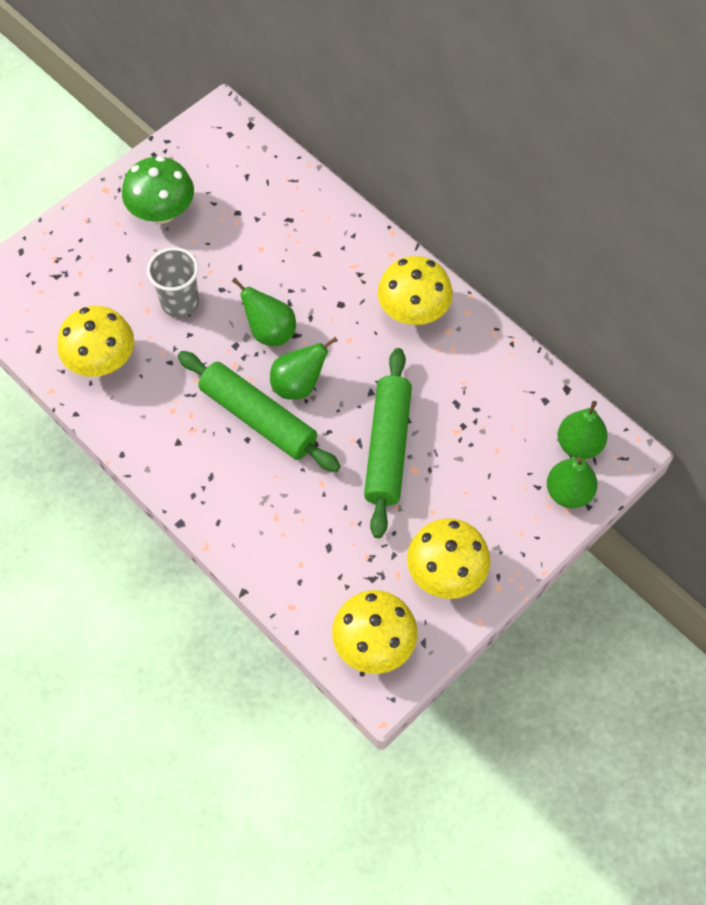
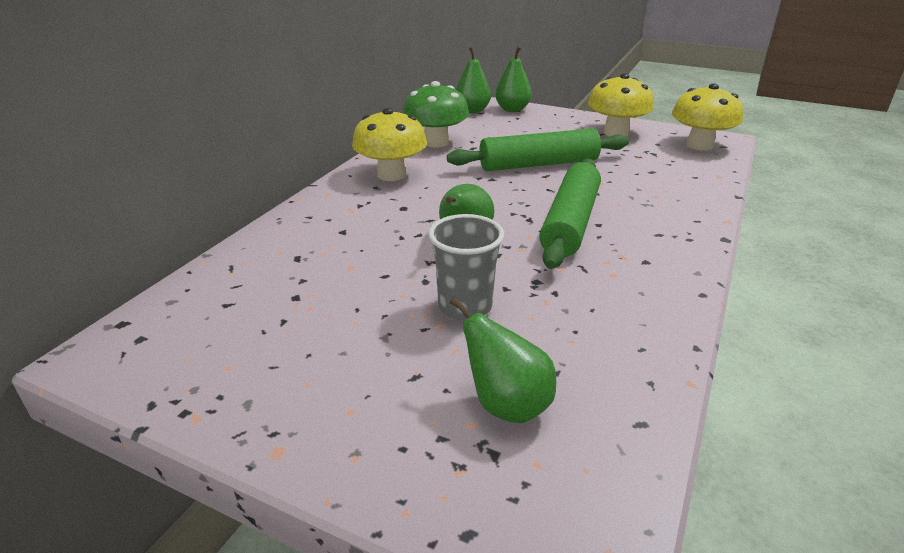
camera: 110 degrees left, 30 degrees down
(102, 361) = (602, 348): yellow mushroom -> none
(162, 212) = (313, 365): green mushroom -> green mushroom (436, 142)
(298, 385) = (514, 210): green pear -> green pear (506, 405)

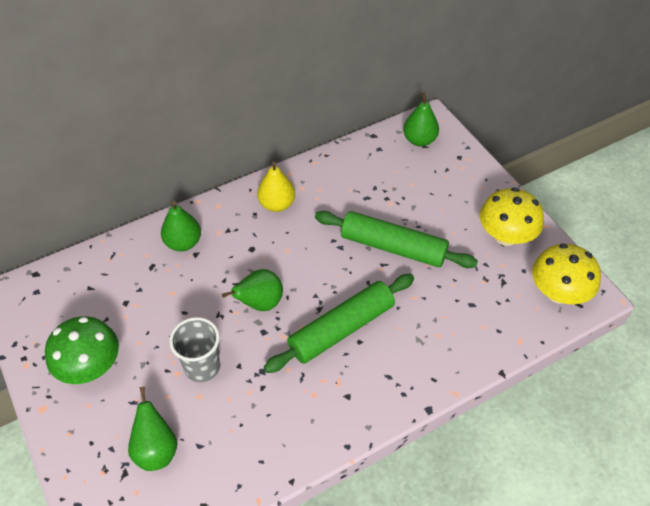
camera: 35 degrees right, 20 degrees up
(391, 175) = (277, 204): yellow mushroom -> yellow pear
(436, 142) = (346, 176): green mushroom -> green mushroom (90, 367)
(512, 109) = (455, 154): green pear -> green pear (183, 243)

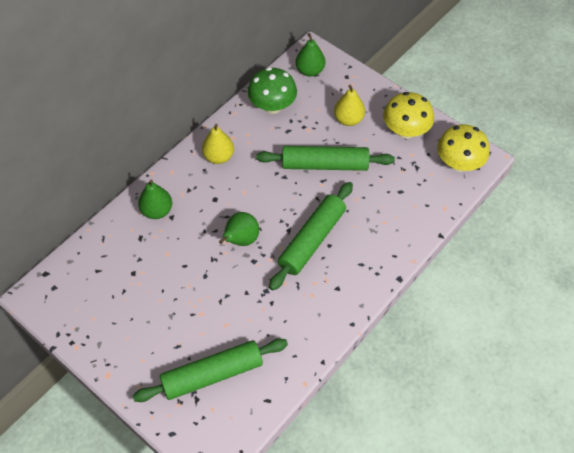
camera: 20 degrees left, 5 degrees up
(90, 367) = (130, 331): green mushroom -> green mushroom (272, 106)
(156, 450) = (212, 374): green pear -> green rolling pin
(202, 367) = (218, 302): grey cup -> none
(442, 204) = (348, 119): none -> yellow pear

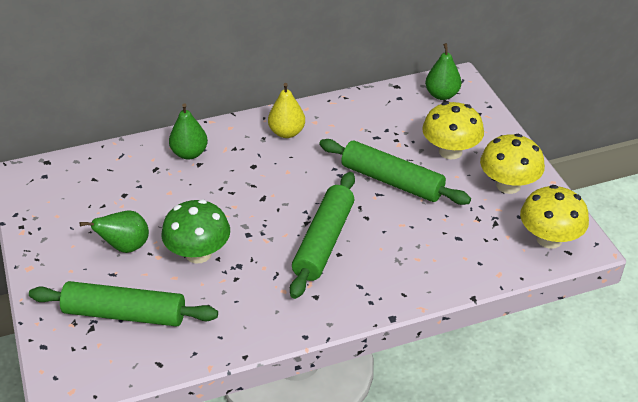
camera: 30 degrees right, 15 degrees down
(241, 240) = (250, 211): green pear -> green pear (125, 247)
(272, 106) = (377, 110): green mushroom -> green mushroom (198, 253)
(312, 240) = (324, 241): green rolling pin -> green rolling pin turned 45 degrees counterclockwise
(348, 119) = (450, 151): yellow pear -> yellow mushroom

